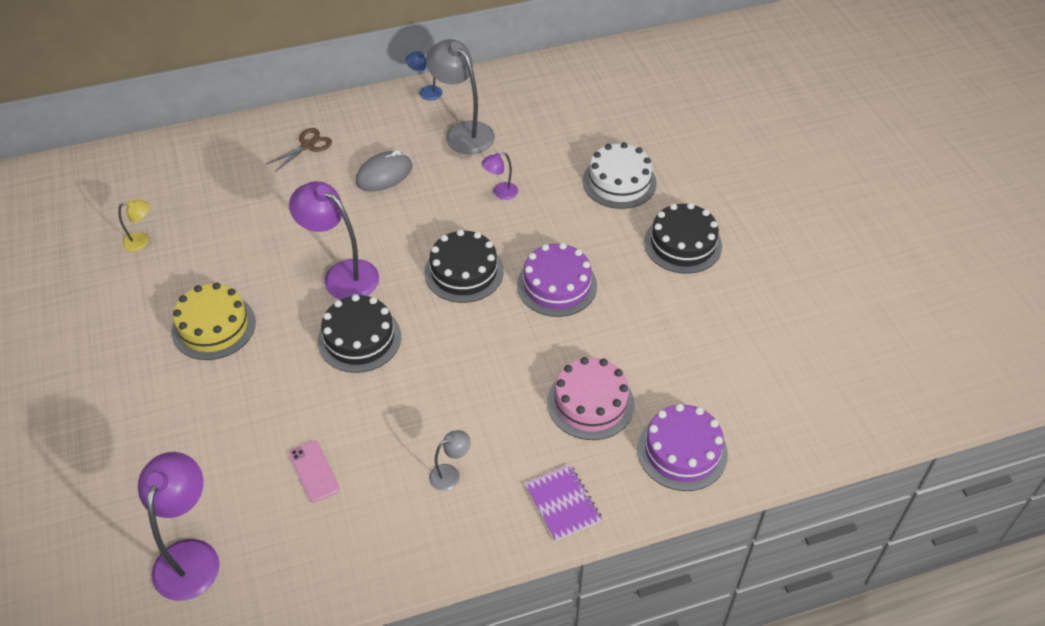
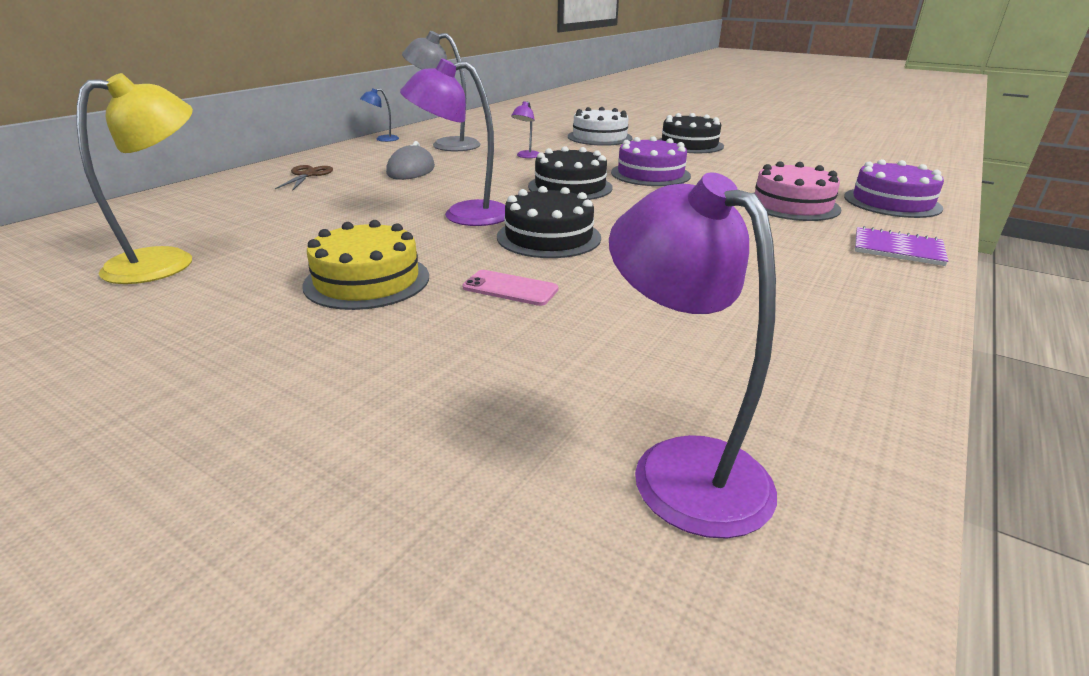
camera: 40 degrees left, 20 degrees down
(141, 241) = (167, 261): yellow lamp -> yellow lamp, size x2.05
(314, 471) = (675, 321): pink phone -> pink phone (510, 288)
(450, 474) = (791, 270): grey lamp -> none

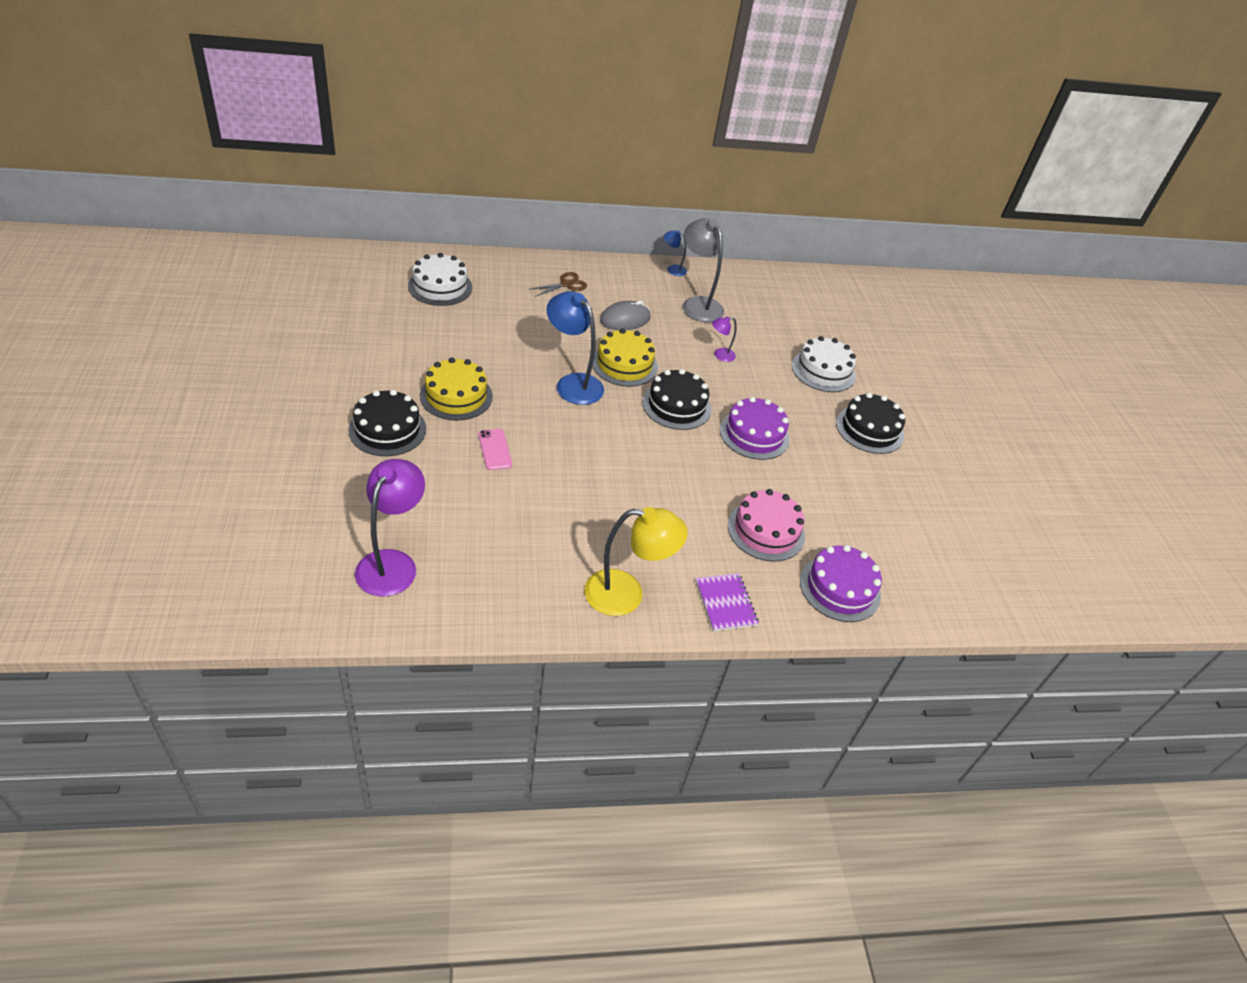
camera: 45 degrees right, 15 degrees up
(153, 227) = (440, 287): none -> white cake
(167, 261) = (412, 320): yellow lamp -> yellow lamp (626, 594)
(463, 215) = (573, 383): purple lamp -> blue lamp
(475, 188) = (624, 364): none -> yellow cake
(548, 237) = (576, 434): black cake -> black cake (387, 429)

